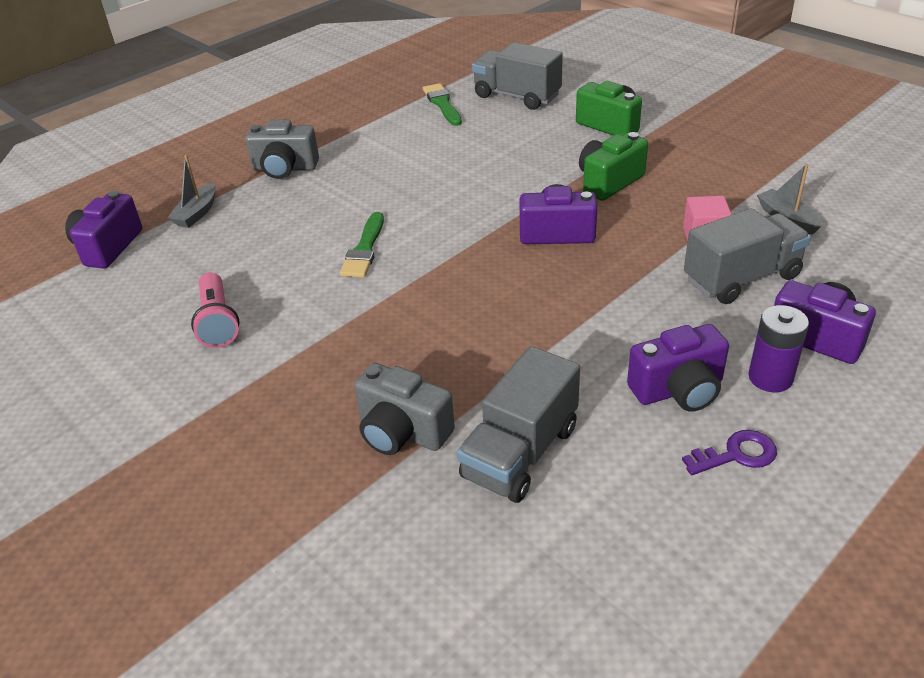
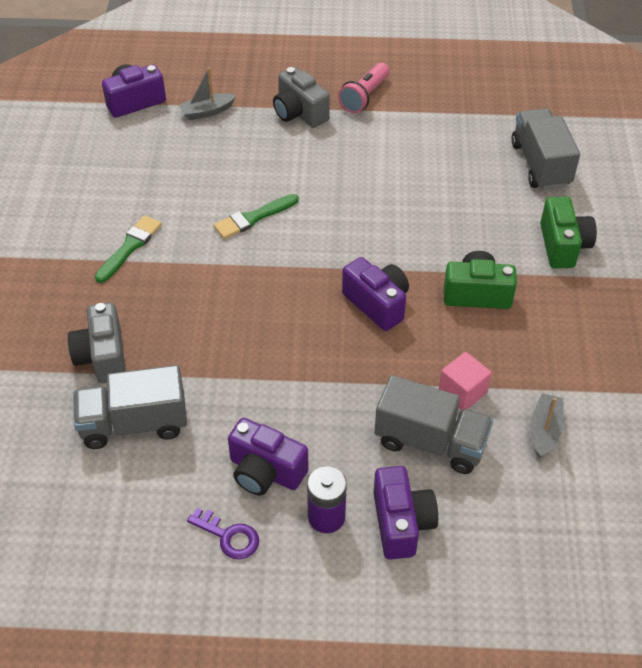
camera: 45 degrees right, 10 degrees up
(218, 322) = (117, 204): pink flashlight -> pink flashlight (364, 97)
(442, 104) = (477, 131): green brush -> green brush (130, 247)

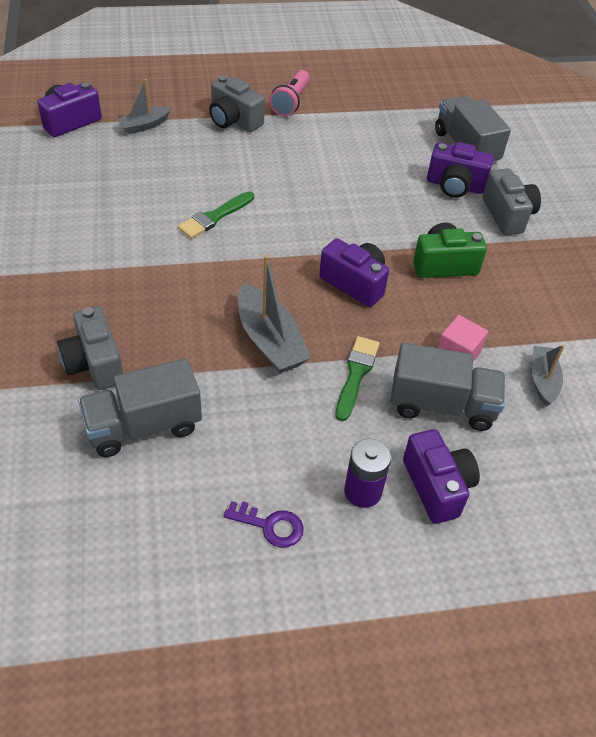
camera: 15 degrees left, 0 degrees up
(130, 247) = (97, 255): green brush -> green brush (356, 374)
(265, 471) = (290, 455): purple camera -> purple camera (455, 185)
(275, 354) = (269, 340): none -> grey boat
(563, 246) = (507, 215): green camera -> grey camera

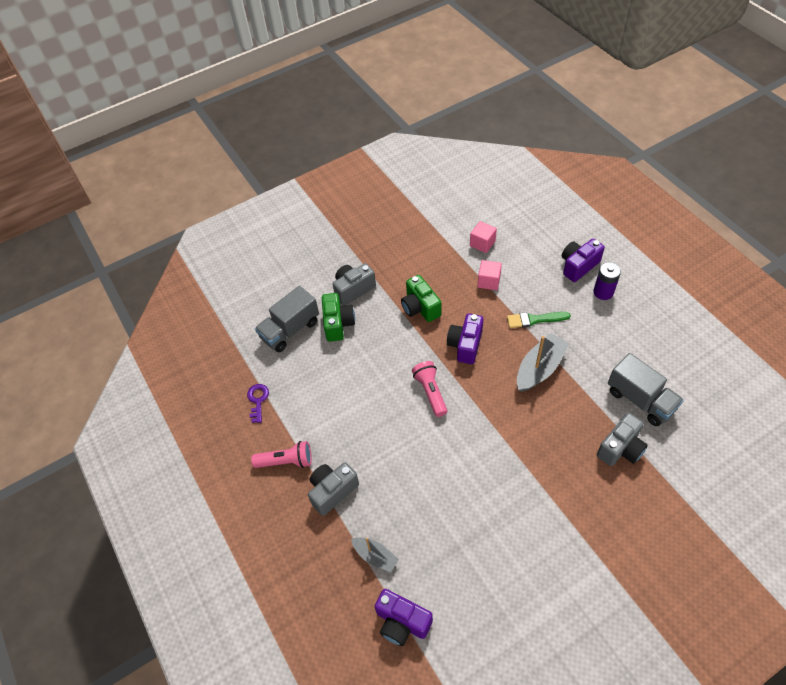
camera: 105 degrees left, 5 degrees up
(214, 217) = (454, 448): green brush -> none
(234, 120) = (332, 491): grey camera -> grey camera turned 150 degrees counterclockwise
(270, 525) = (649, 320): purple key -> purple key (258, 400)
(303, 226) = (430, 392): none -> pink flashlight
(442, 405) = (528, 278): grey truck -> none
(455, 185) = (338, 324): purple camera -> green camera
(543, 380) = (482, 243): grey boat -> pink cube

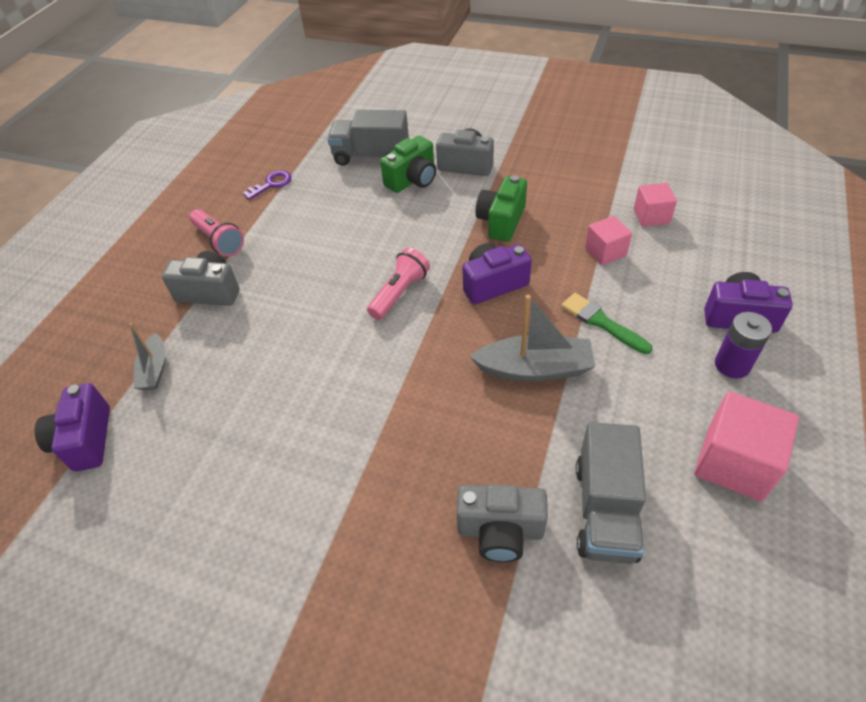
camera: 50 degrees right, 5 degrees down
(653, 335) = (734, 463): none -> pink cube

